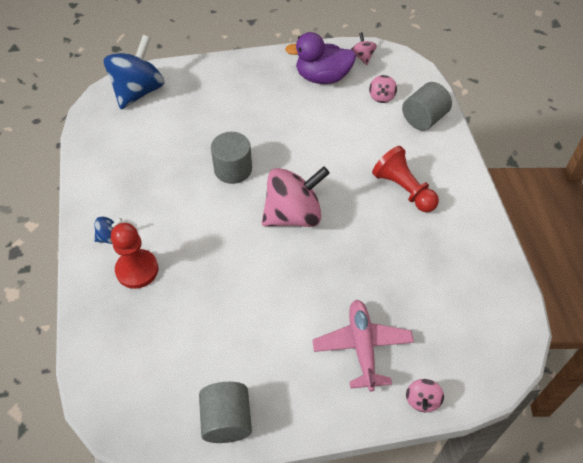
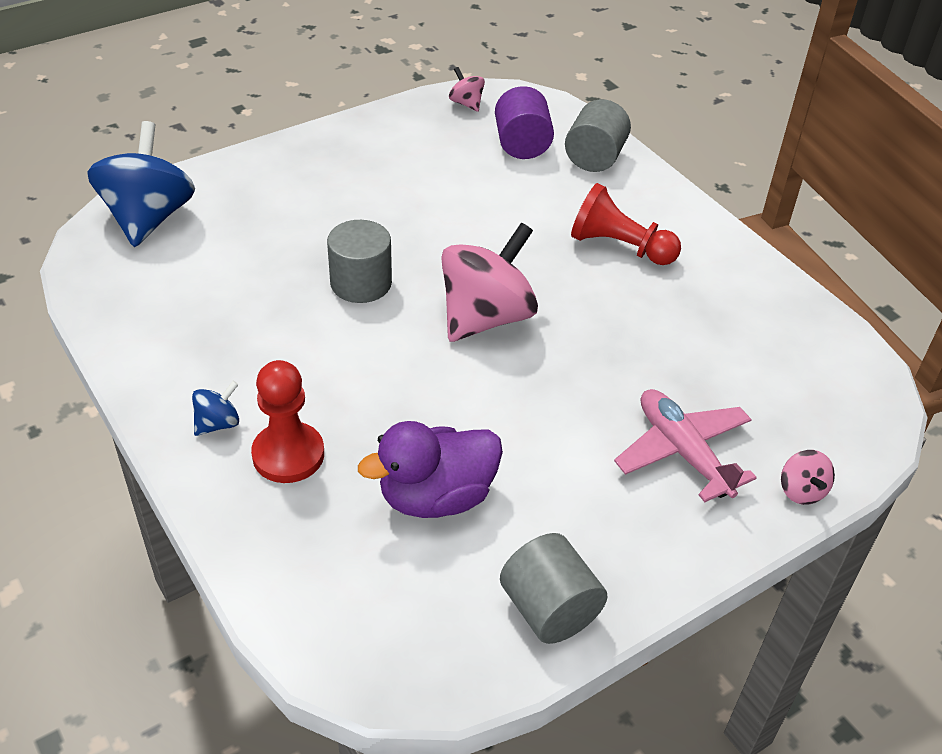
camera: 25 degrees left, 10 degrees down
(322, 77) = (424, 139): purple duck -> purple duck (436, 497)
(381, 97) = (522, 145): pink spinning top -> purple cylinder

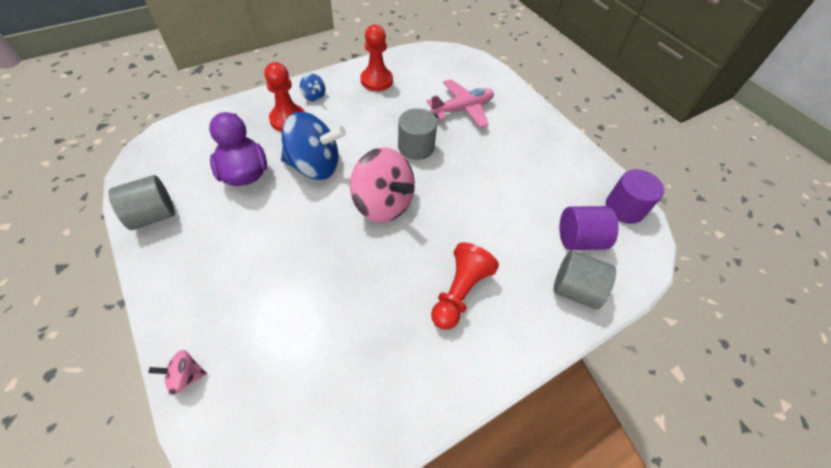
camera: 90 degrees right, 10 degrees up
(149, 218) = (467, 68): blue spinning top -> blue spinning top (315, 166)
(174, 335) = (376, 80): none -> red pawn
(466, 103) = (624, 208): pink spinning top -> purple cylinder
(683, 452) = (243, 301): pink plane -> pink plane (462, 109)

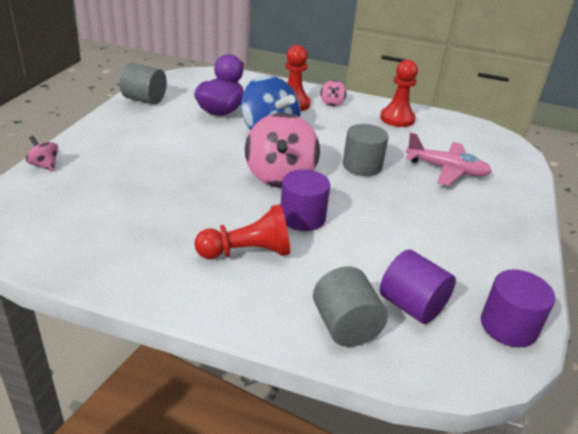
camera: 50 degrees right, 20 degrees down
(314, 96) = (332, 103): blue spinning top -> pink spinning top
(446, 228) = (302, 217): none -> purple cylinder

